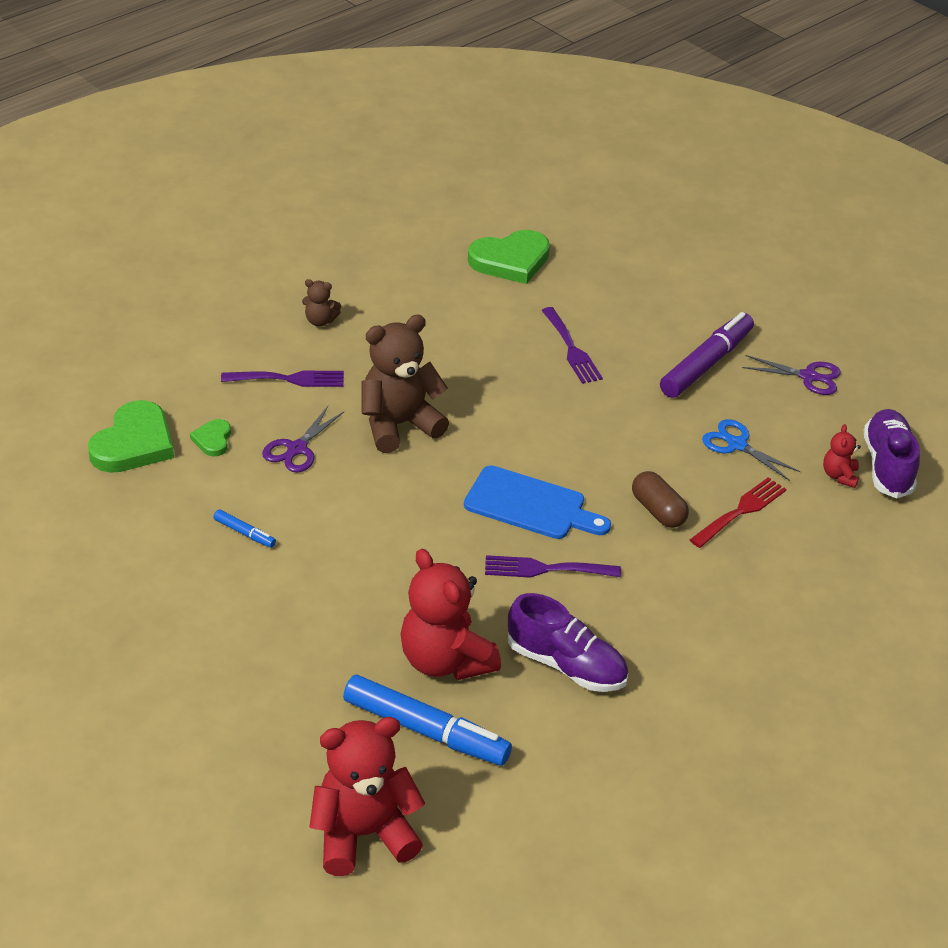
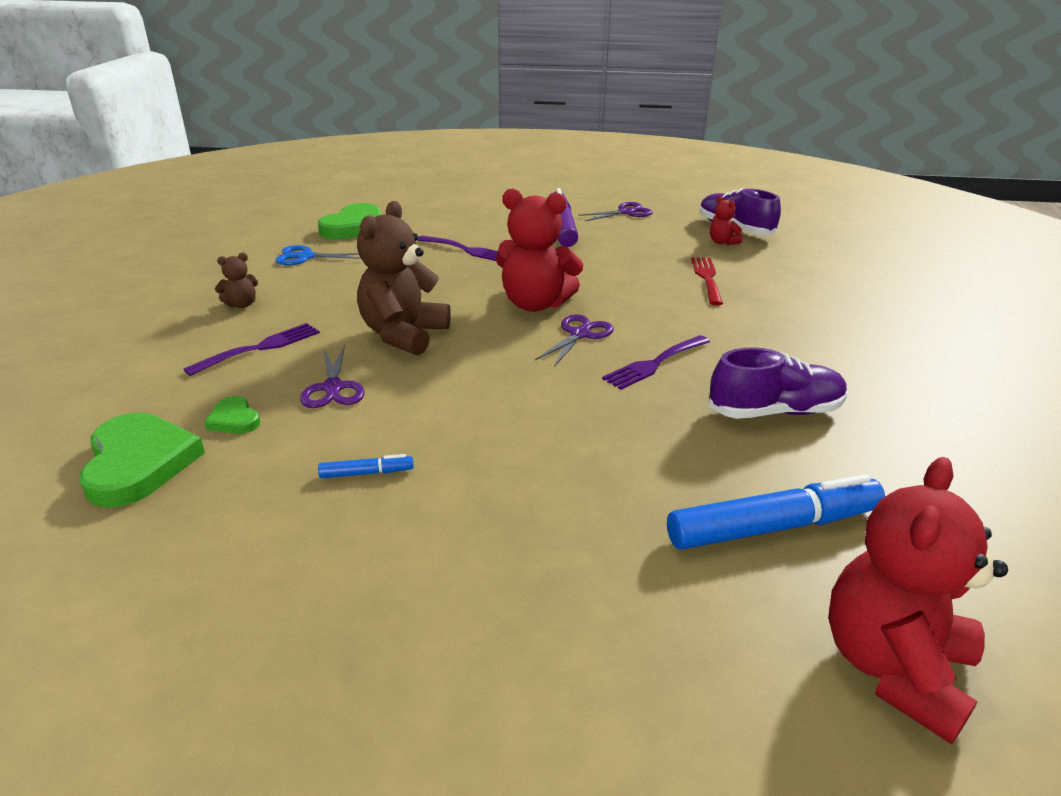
camera: 40 degrees left, 10 degrees down
(445, 660) = (693, 463): red teddy bear -> red teddy bear (535, 304)
(530, 505) = (579, 334): blue cutting board -> purple scissors
(658, 511) = (663, 299): brown capsule -> none
(737, 445) = (646, 252): blue scissors -> blue scissors (306, 257)

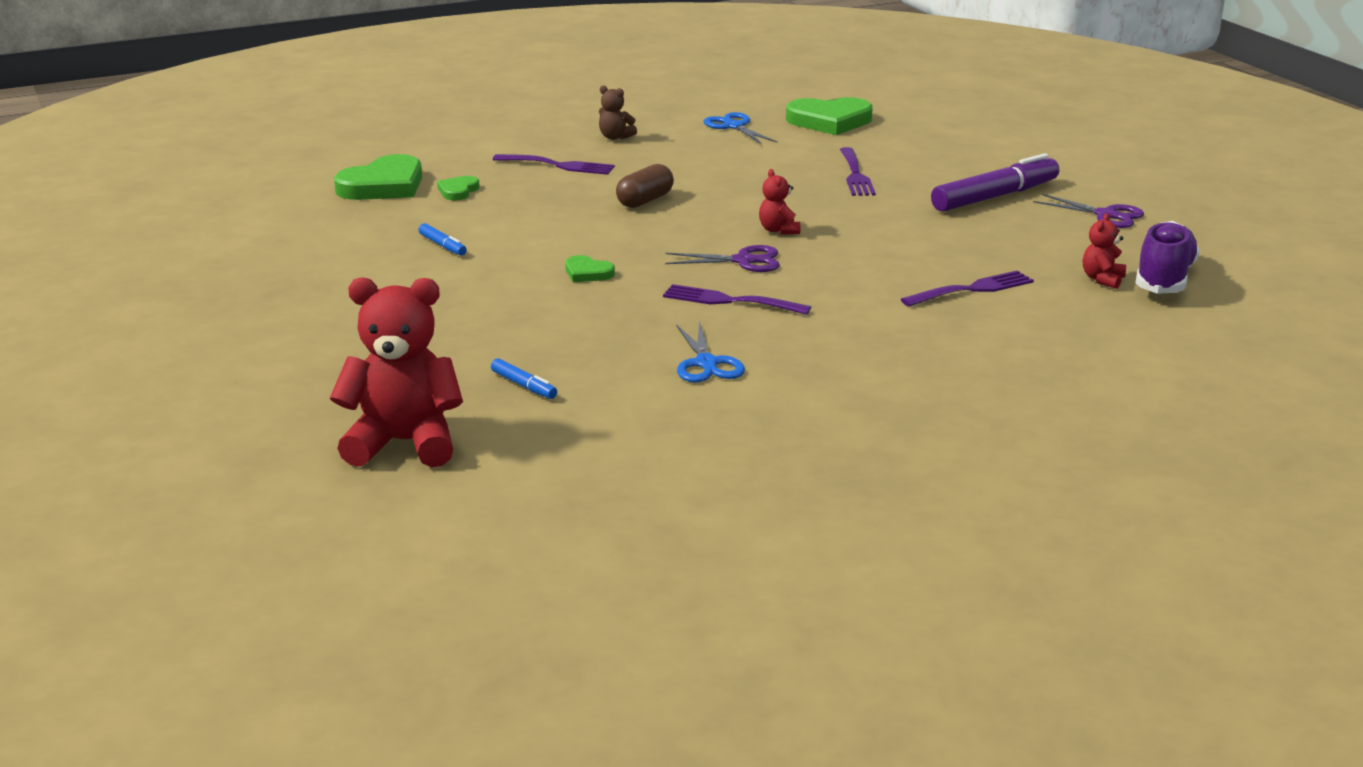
camera: 60 degrees right, 5 degrees down
(333, 388) = (534, 204): purple scissors -> none
(403, 335) = (645, 201): brown teddy bear -> brown capsule
(532, 409) = (587, 273): none -> green heart
(535, 304) = (778, 230): red teddy bear -> red teddy bear, size x0.46
(706, 278) = (972, 289): red fork -> purple fork
(773, 527) = (524, 385): blue marker -> blue marker, size x0.45
(774, 411) = (706, 363): purple shoe -> blue scissors

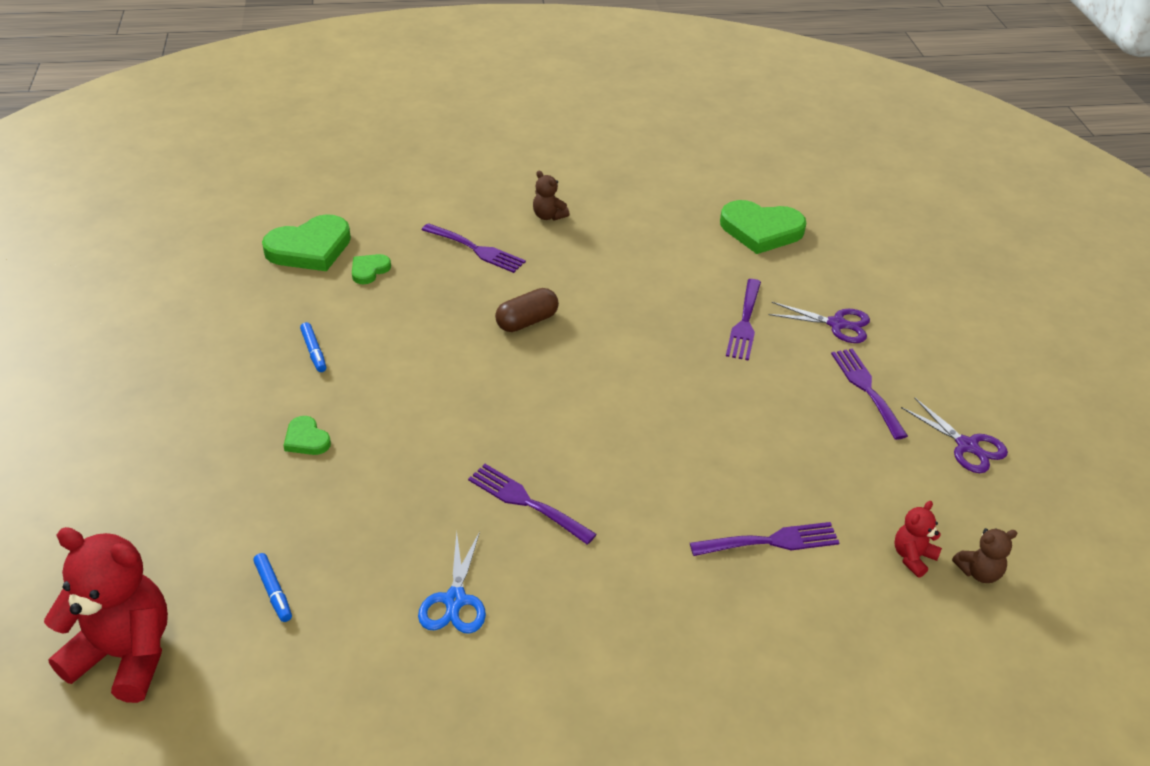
camera: 15 degrees right, 15 degrees up
(587, 273) = (419, 425): green heart -> green heart (306, 439)
(734, 126) = (666, 221): blue scissors -> none
(743, 261) = (571, 439): purple scissors -> purple scissors (836, 324)
(778, 230) = (628, 397): red teddy bear -> none
(995, 197) = (866, 389): purple marker -> purple fork
(1164, 279) = (979, 572): purple shoe -> brown teddy bear

